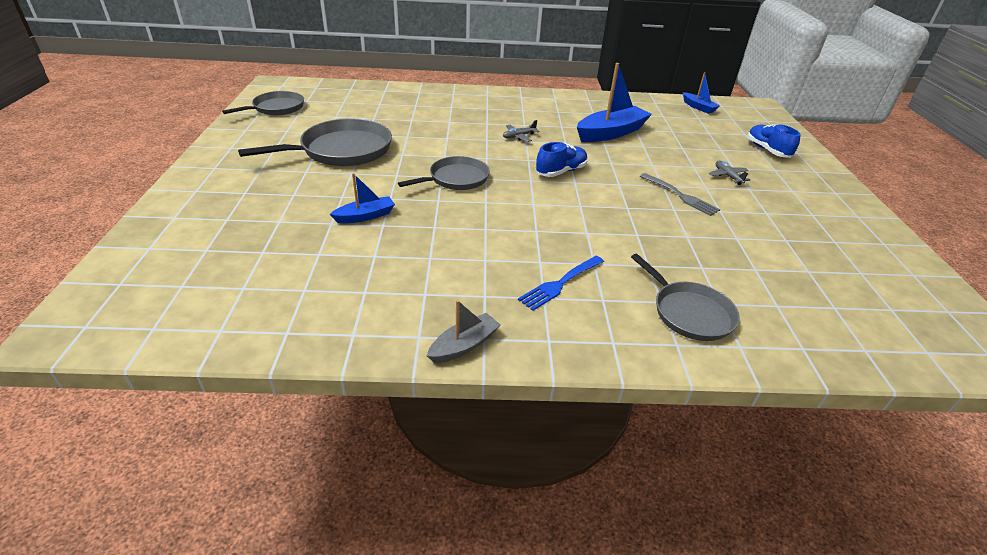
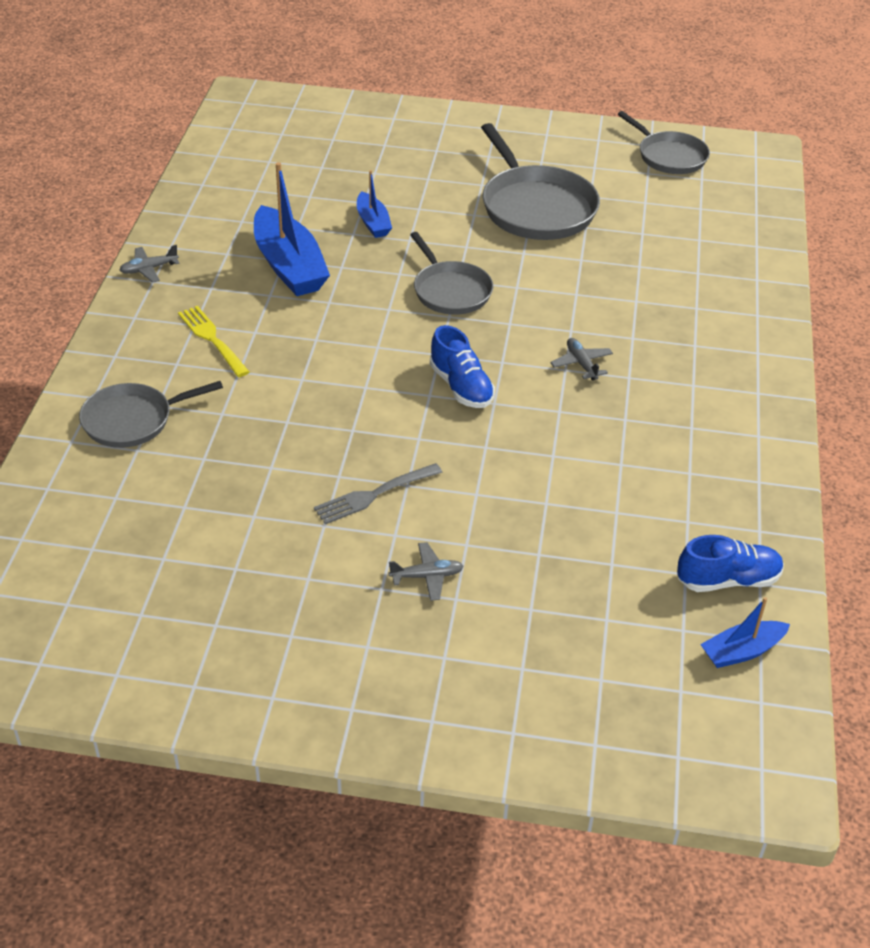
camera: 100 degrees right, 5 degrees up
(464, 345) = (149, 269): grey boat -> grey plane
(560, 283) = (212, 339): blue fork -> yellow fork
(611, 133) = (599, 474): blue boat -> blue boat (289, 266)
(767, 150) = (524, 683): blue shoe -> blue shoe (728, 580)

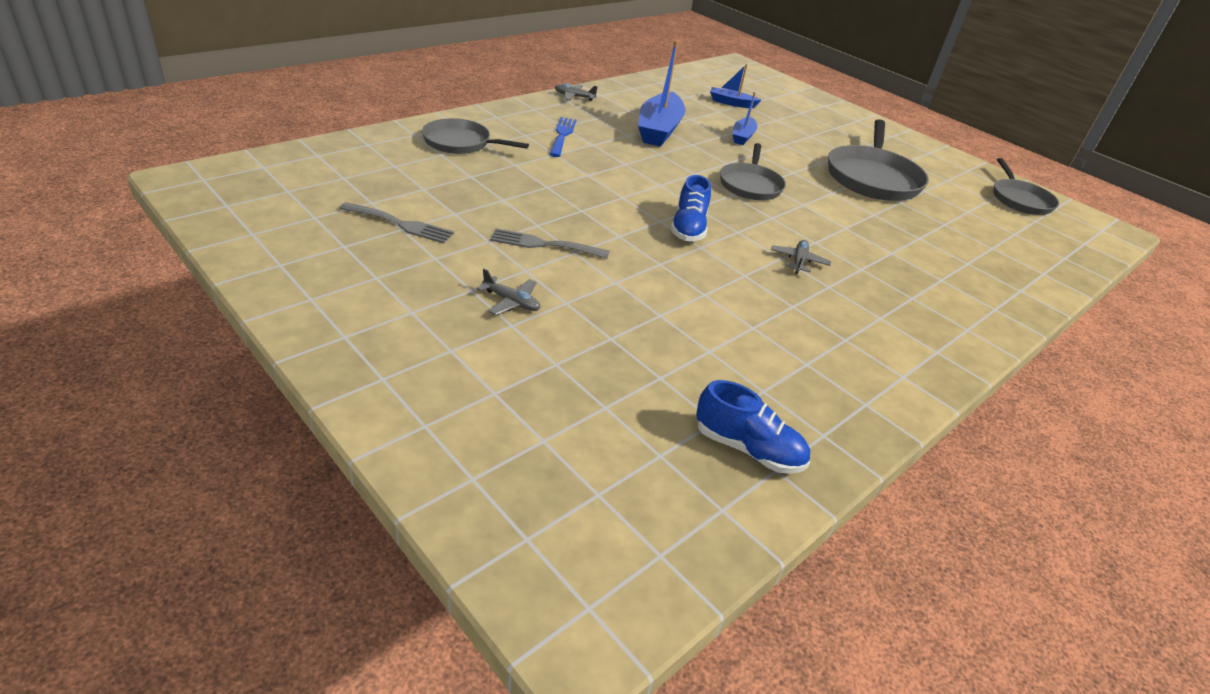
camera: 35 degrees right, 5 degrees down
(212, 339) = (562, 135): yellow fork -> blue fork
(226, 564) = (400, 224): none -> grey fork
(742, 651) = (693, 505): blue boat -> blue boat (731, 103)

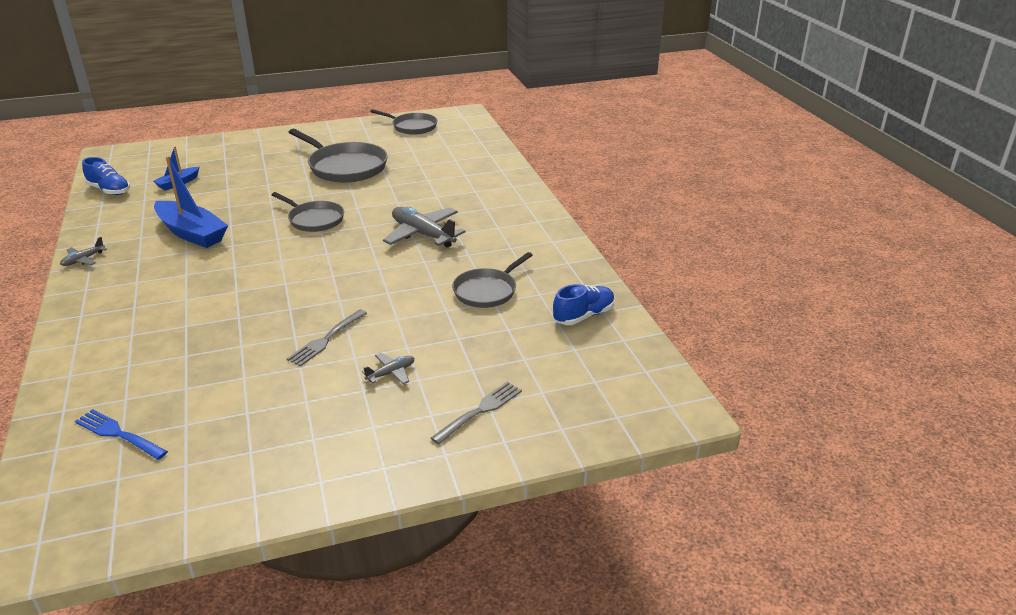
camera: 60 degrees left, 5 degrees down
(400, 224) = (238, 412): grey fork -> grey fork (480, 411)
(460, 143) = (115, 349): grey pan -> grey pan (487, 291)
(562, 135) = (155, 286): blue fork -> blue fork (118, 434)
(688, 228) = (351, 266): blue shoe -> blue shoe (109, 190)
(742, 137) = (240, 198): blue boat -> none
(798, 261) = (423, 234): grey plane -> grey plane, size x2.04

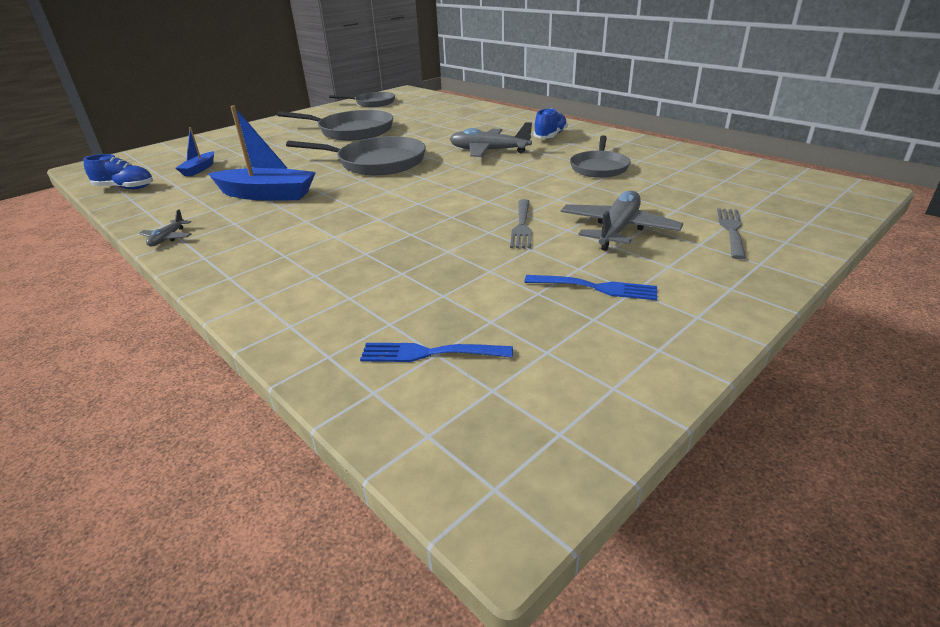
camera: 25 degrees left, 0 degrees up
(290, 425) = (595, 288): none -> blue fork
(314, 219) = (377, 162): grey pan -> grey pan, size x1.59
(391, 373) = (617, 230): grey plane -> grey plane, size x2.04
(583, 316) = (694, 163): blue shoe -> blue shoe (550, 136)

